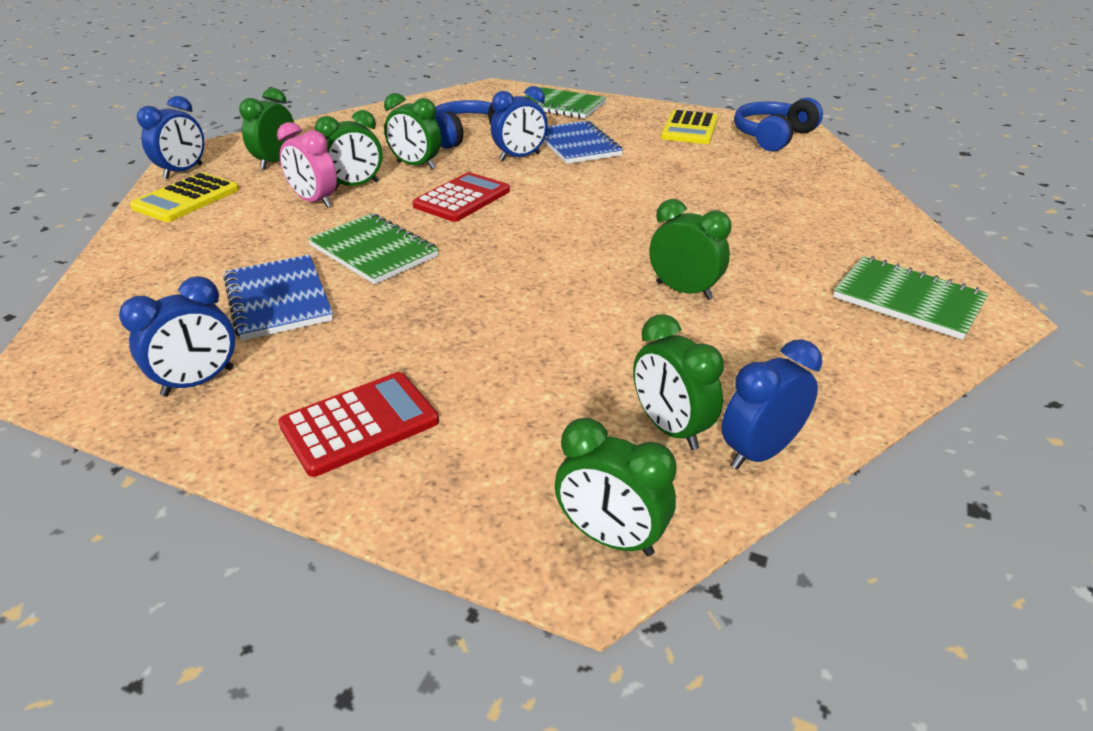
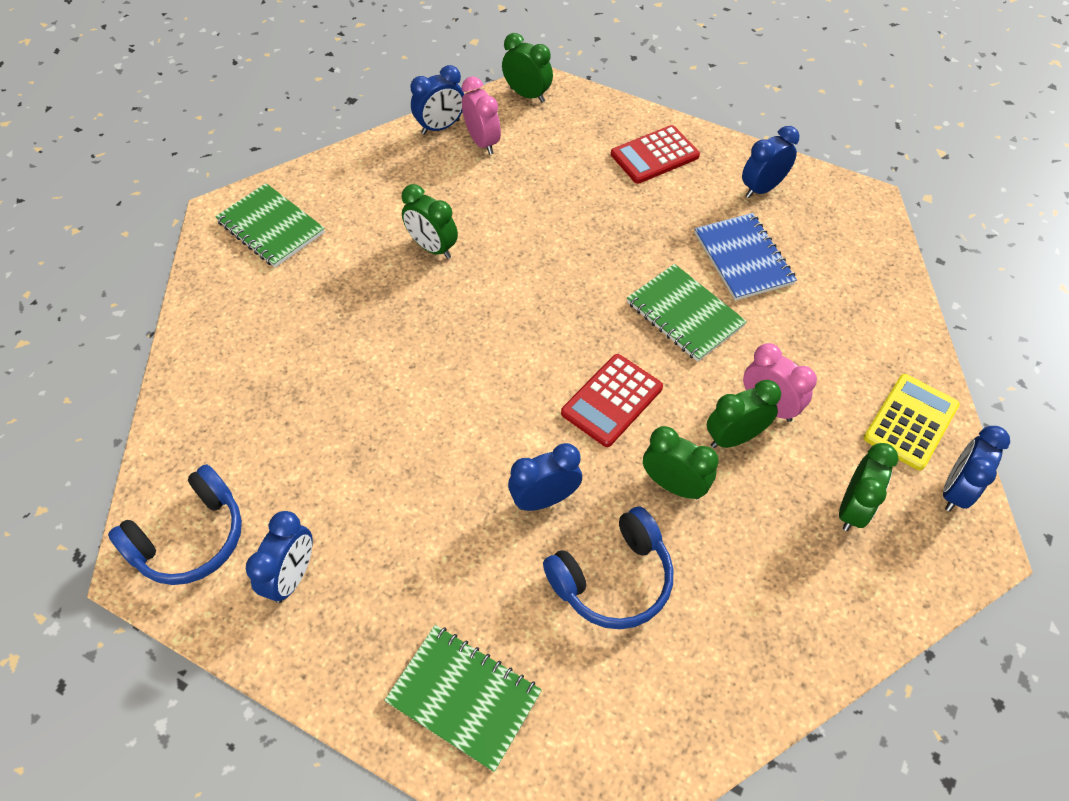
camera: 175 degrees left, 20 degrees up
(577, 145) = (465, 531): blue notebook -> none
(670, 429) = (482, 142): green clock -> pink clock
(689, 129) = (292, 576): yellow calculator -> blue clock

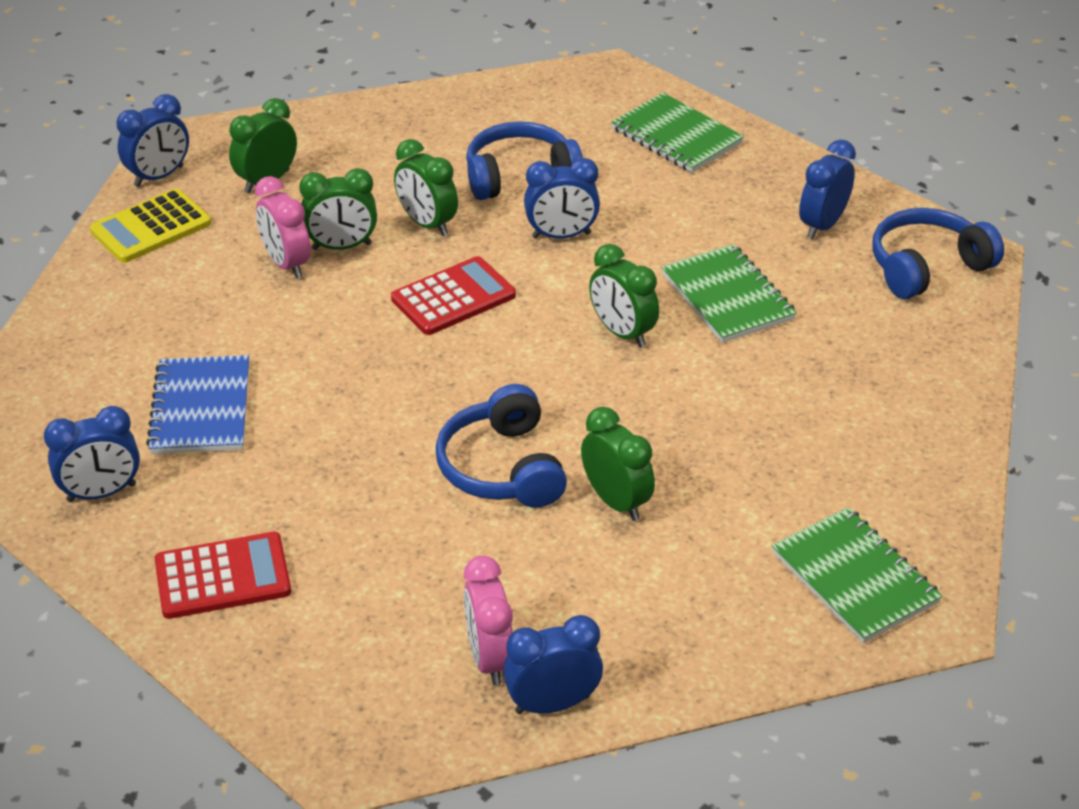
camera: 165 degrees left, 15 degrees down
(516, 256) = (502, 467): none -> blue headphones
(527, 95) = (374, 741): green clock -> green clock (622, 333)
(684, 314) = (320, 361): green notebook -> green notebook (727, 296)

